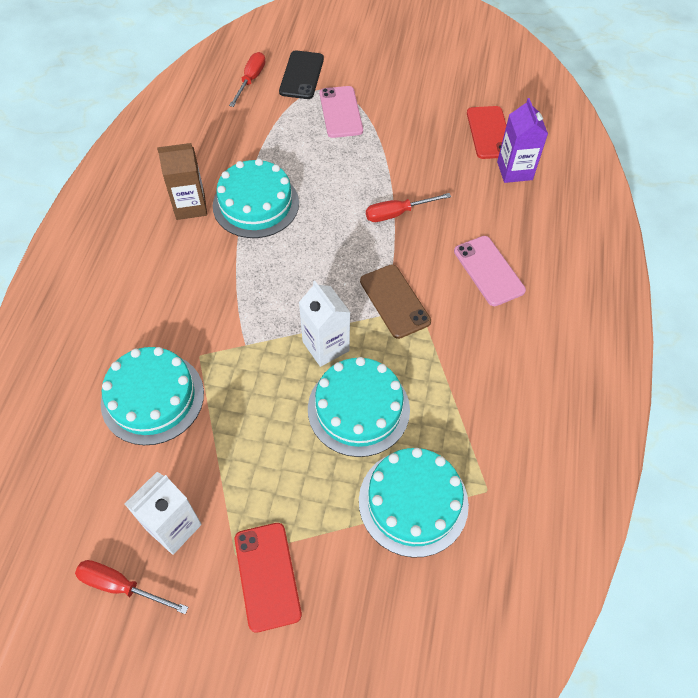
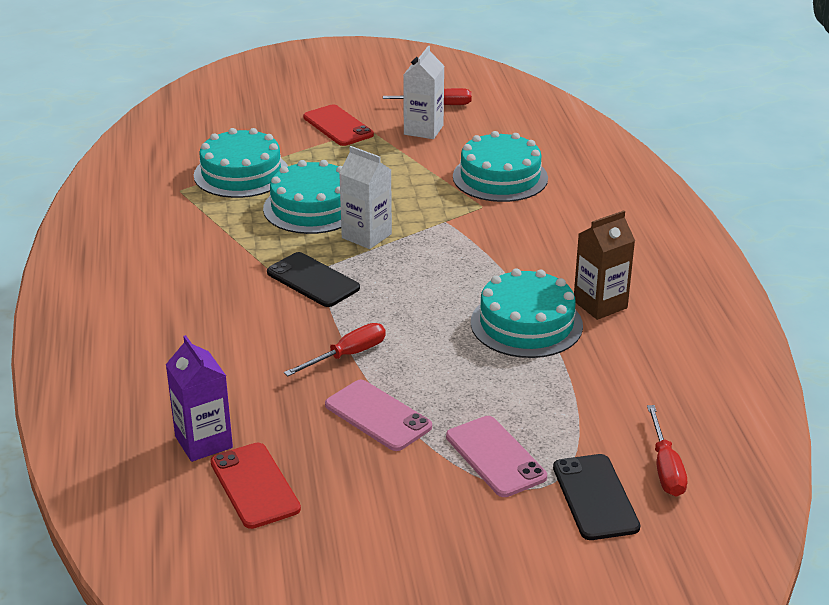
camera: 160 degrees right, 25 degrees down
(395, 301) = (313, 280): brown phone -> black phone
(488, 271) = (214, 327): pink phone -> pink phone (378, 416)

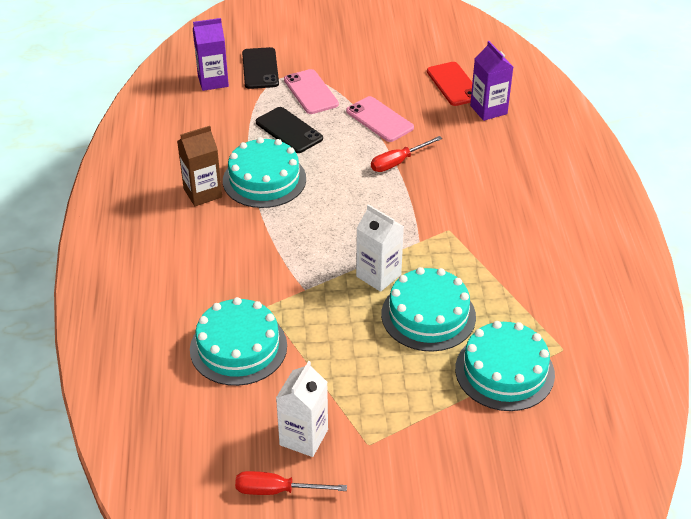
camera: 175 degrees left, 10 degrees up
(313, 280) = (425, 229): black phone -> black phone (289, 130)
(338, 126) = (403, 452): red phone -> none
(665, 468) = (213, 81): red screwdriver -> purple carton

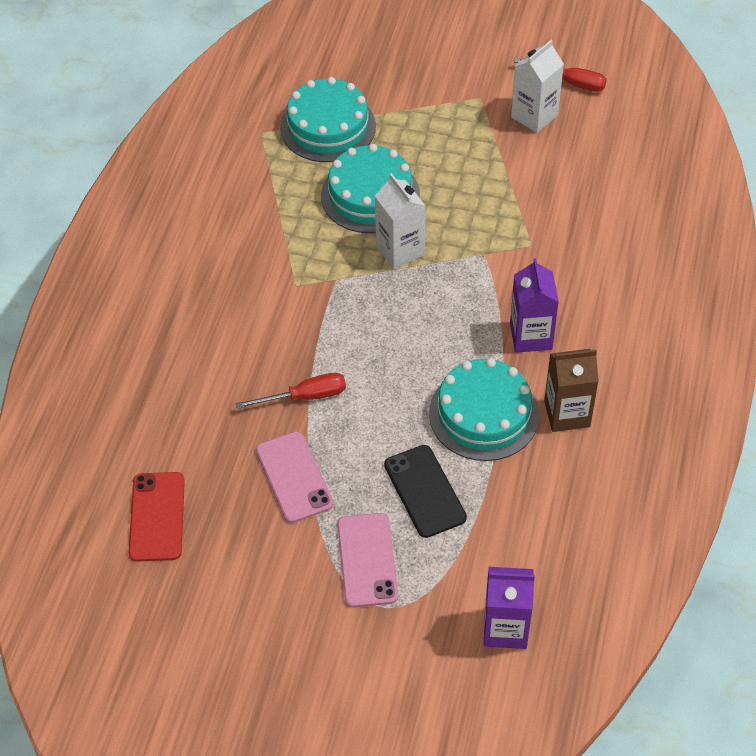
camera: 160 degrees left, 10 degrees up
(238, 347) = (572, 209): turquoise cake -> none
(260, 68) = (425, 636): black phone -> none
(488, 110) = (139, 454): purple carton -> purple carton (531, 336)

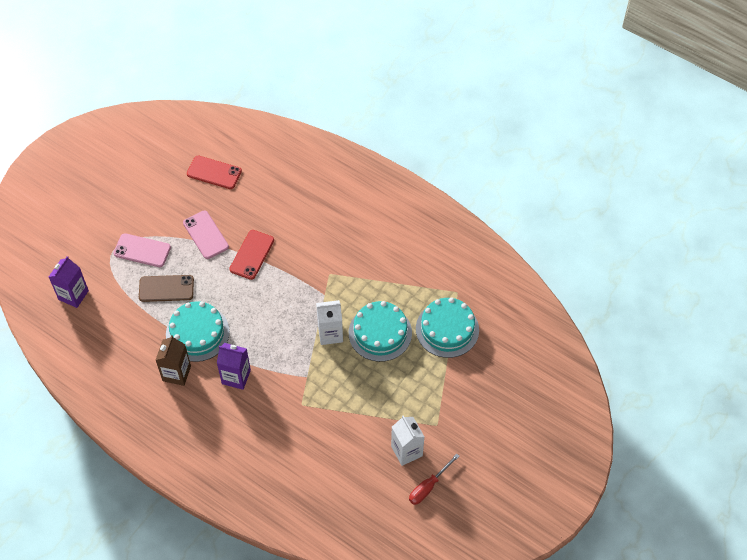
camera: 110 degrees right, 5 degrees up
(294, 477) = (205, 235): pink phone -> pink phone turned 60 degrees clockwise
(305, 397) = (252, 255): red screwdriver -> red phone
(424, 491) = (166, 288): black phone -> brown phone

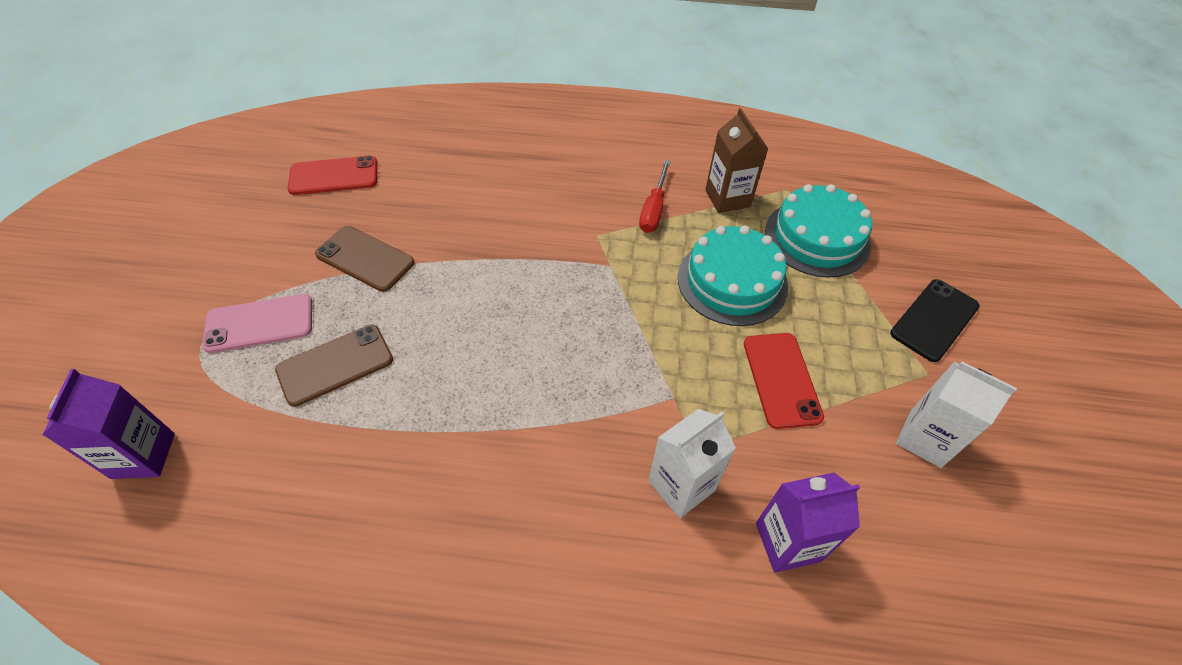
camera: 30 degrees left, 5 degrees down
(176, 373) = (433, 506): brown carton -> brown carton (727, 198)
(197, 333) = (434, 413): turquoise cake -> none
(205, 235) = (365, 259): pink phone -> brown phone
(236, 377) = (552, 457): purple carton -> purple carton (788, 542)
(252, 255) = (459, 257): red phone -> red phone (781, 379)
(330, 334) = (660, 315): white carton -> white carton (681, 485)
(428, 486) = (1011, 481): red screwdriver -> red screwdriver (653, 210)
(467, 402) = (934, 320): none -> black phone

